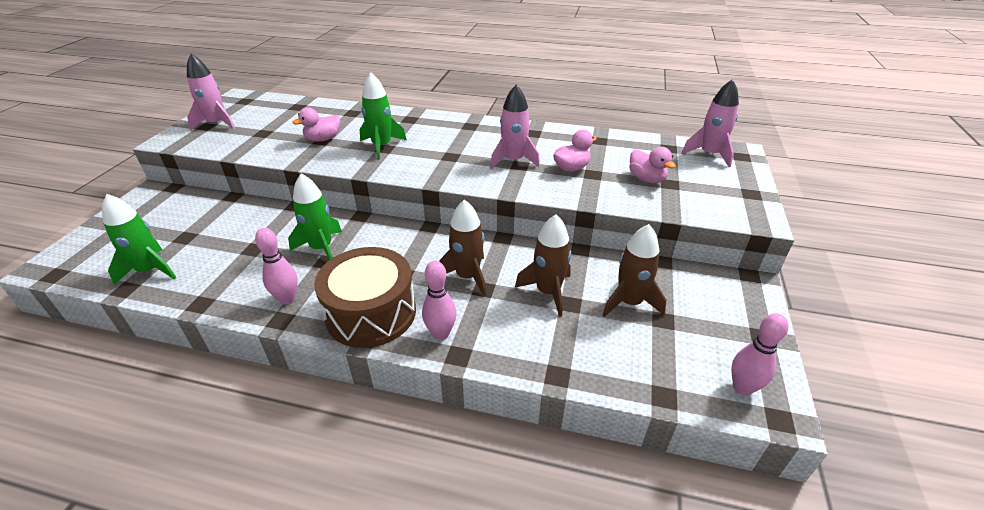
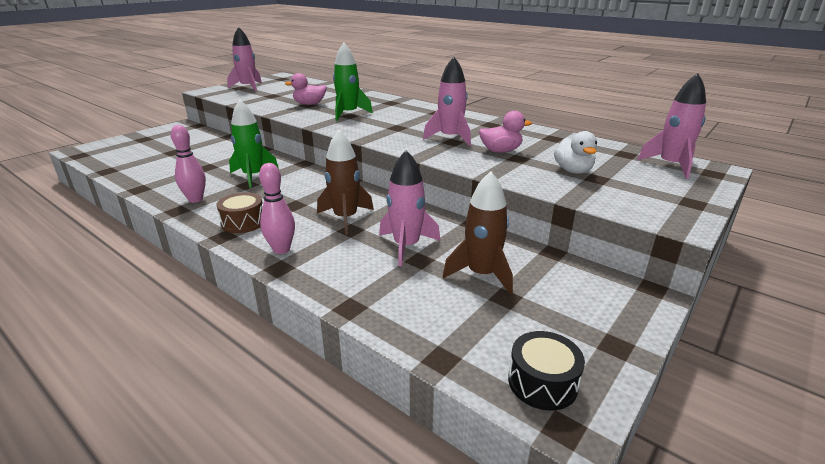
camera: 25 degrees right, 10 degrees down
(150, 270) = (132, 164): green rocket -> none
(371, 313) = (243, 222): brown drum -> brown drum, size x0.51
(548, 292) = (406, 246): brown rocket -> pink rocket
(646, 179) = (573, 171): pink duck -> white duck
(742, 388) = (542, 382): pink bowling pin -> black drum

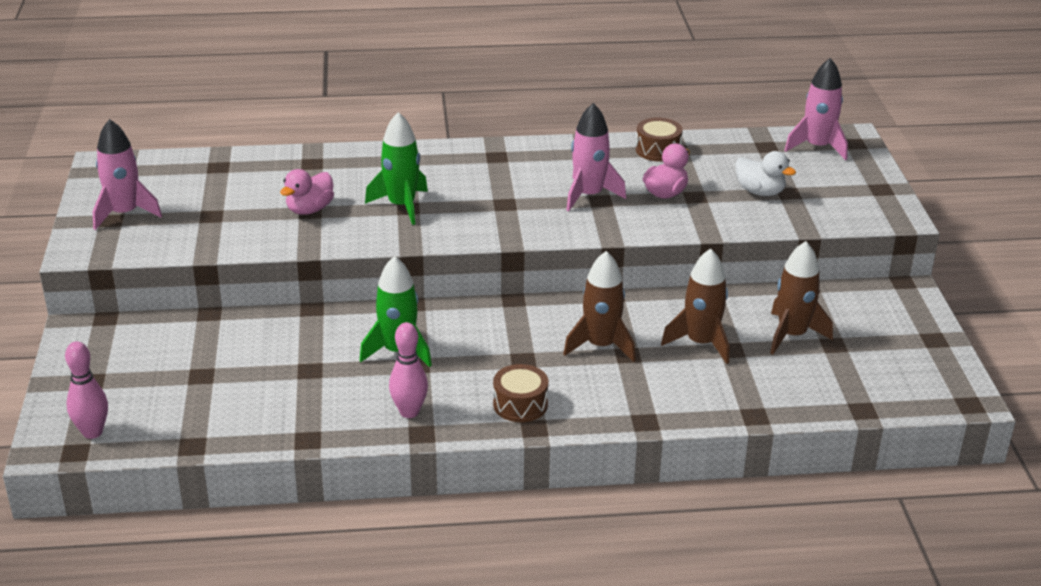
camera: 45 degrees left, 5 degrees up
(281, 249) = (612, 406): pink bowling pin -> pink bowling pin (92, 432)
(406, 246) = (701, 343): pink rocket -> brown rocket
(538, 134) = (658, 150): none -> brown drum
(542, 382) = (930, 387): black drum -> none

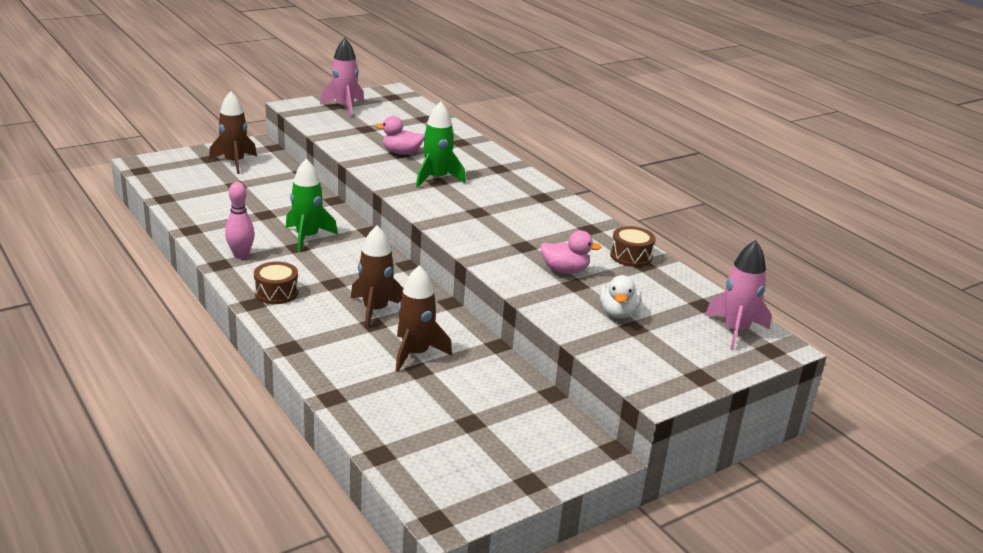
camera: 60 degrees right, 5 degrees down
(92, 432) = (161, 170): pink bowling pin -> none
(589, 195) = (525, 240): pink rocket -> none
(792, 335) = (465, 397): brown rocket -> brown rocket (234, 162)

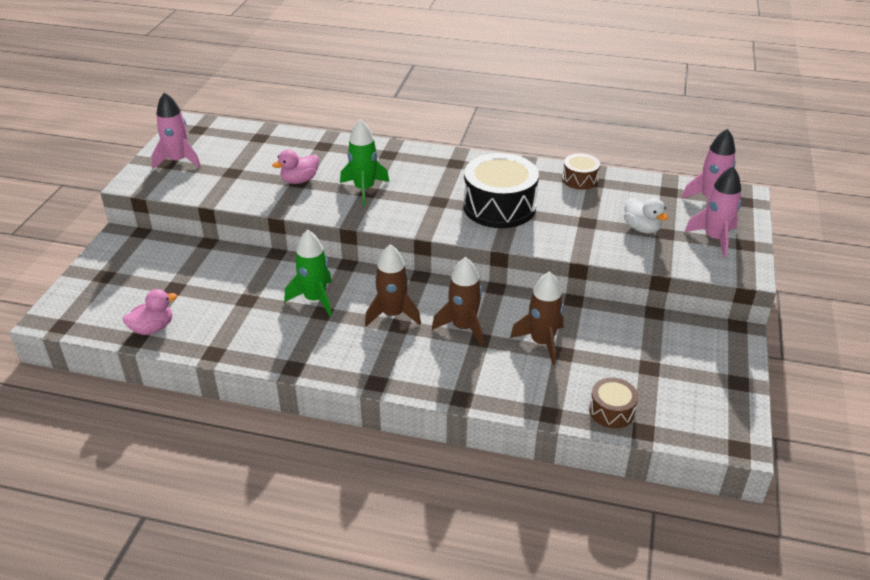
camera: 40 degrees left, 10 degrees up
(234, 162) = (134, 267): brown rocket -> brown rocket (392, 314)
(241, 255) = (294, 348): pink bowling pin -> none
(276, 292) = (376, 361): brown drum -> brown drum (611, 411)
(520, 238) = (499, 207): none -> black drum
(565, 270) = (565, 215): pink duck -> pink duck (153, 328)
(676, 356) = (714, 238): none -> pink rocket

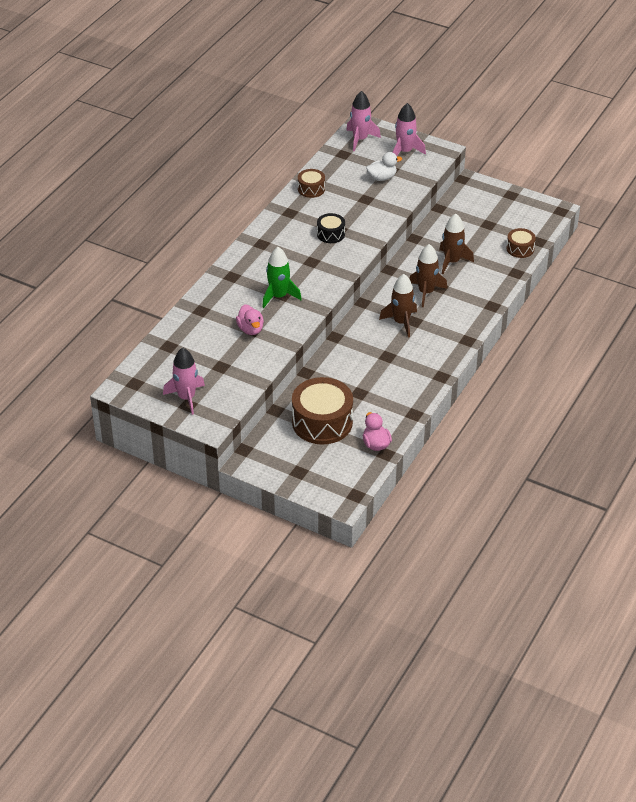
camera: 75 degrees left, 5 degrees up
(189, 279) = (322, 422): none -> brown drum
(315, 299) = (371, 358): green rocket -> none
(499, 207) = (331, 234): black drum -> black drum, size x0.51

